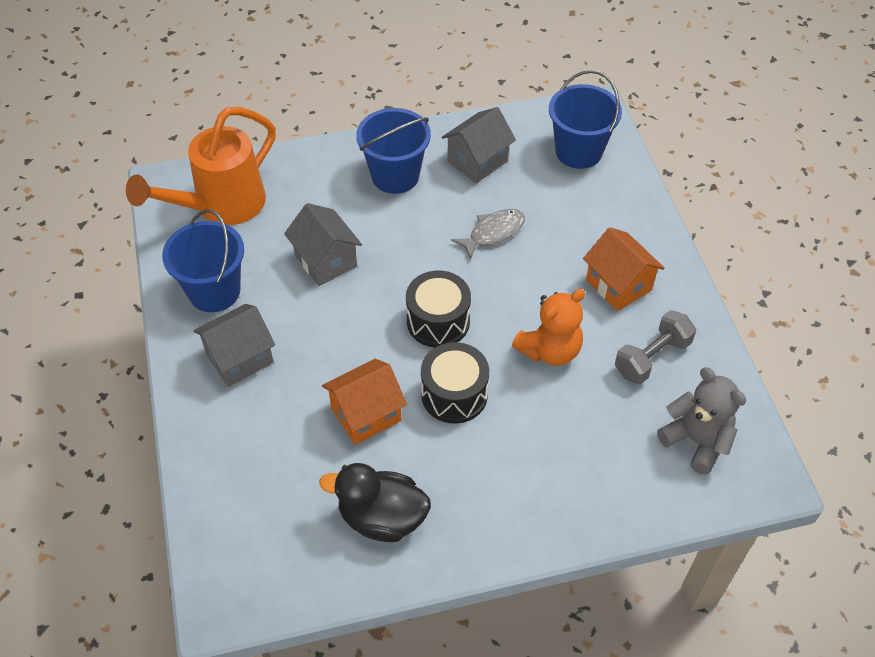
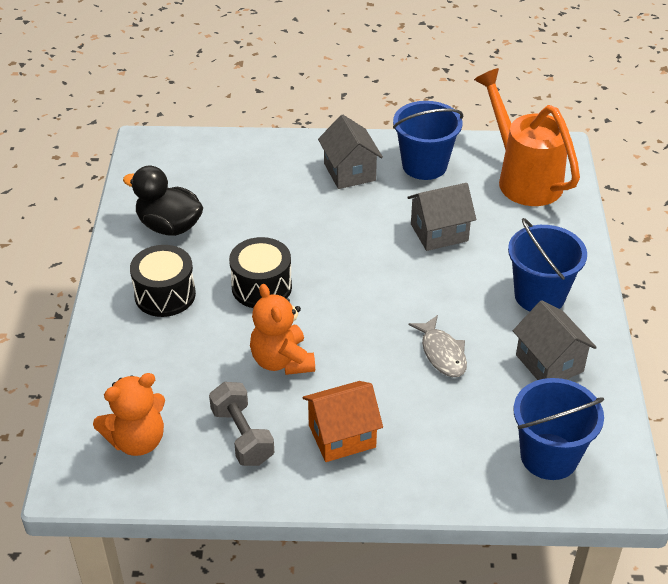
camera: 105 degrees right, 10 degrees down
(366, 414) = (265, 232): orange house -> none
(382, 518) = (169, 226): black duck -> black duck turned 90 degrees counterclockwise
(438, 321) = (344, 292): black drum -> black drum (165, 295)
(696, 441) = (137, 440): grey teddy bear -> orange teddy bear

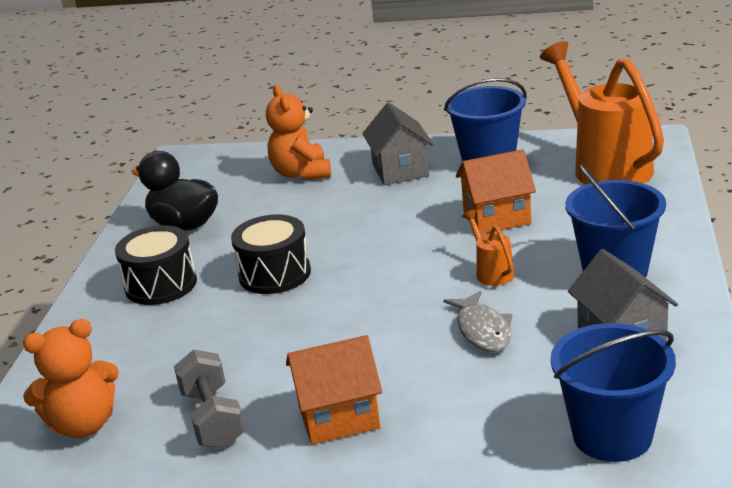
camera: 10 degrees right, 15 degrees down
(282, 361) = (281, 343): orange teddy bear -> orange teddy bear (301, 173)
(439, 232) = (497, 217): grey house -> orange house
(442, 293) = (492, 272): none -> orange watering can

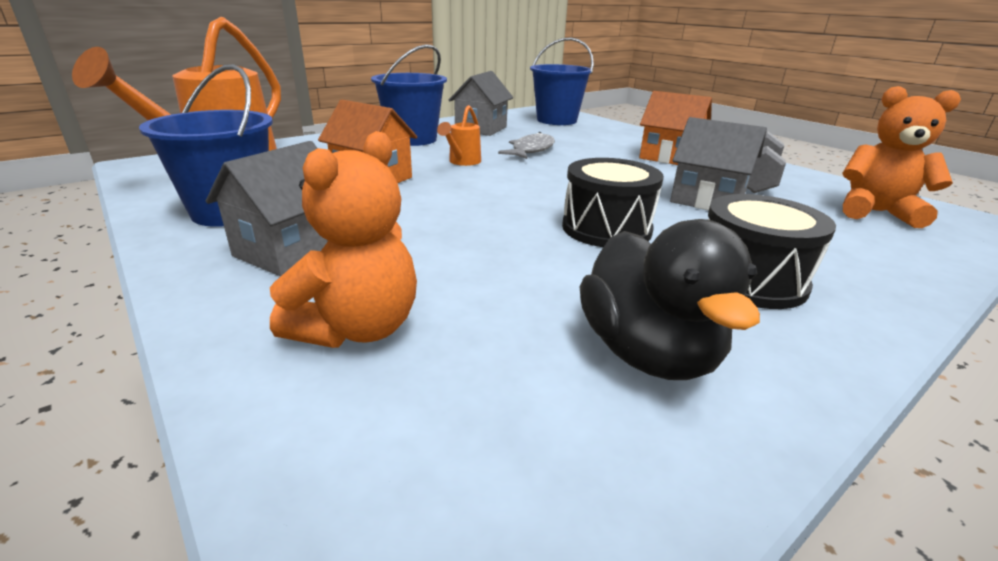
camera: 140 degrees left, 0 degrees up
(235, 351) = (707, 200): none -> grey house

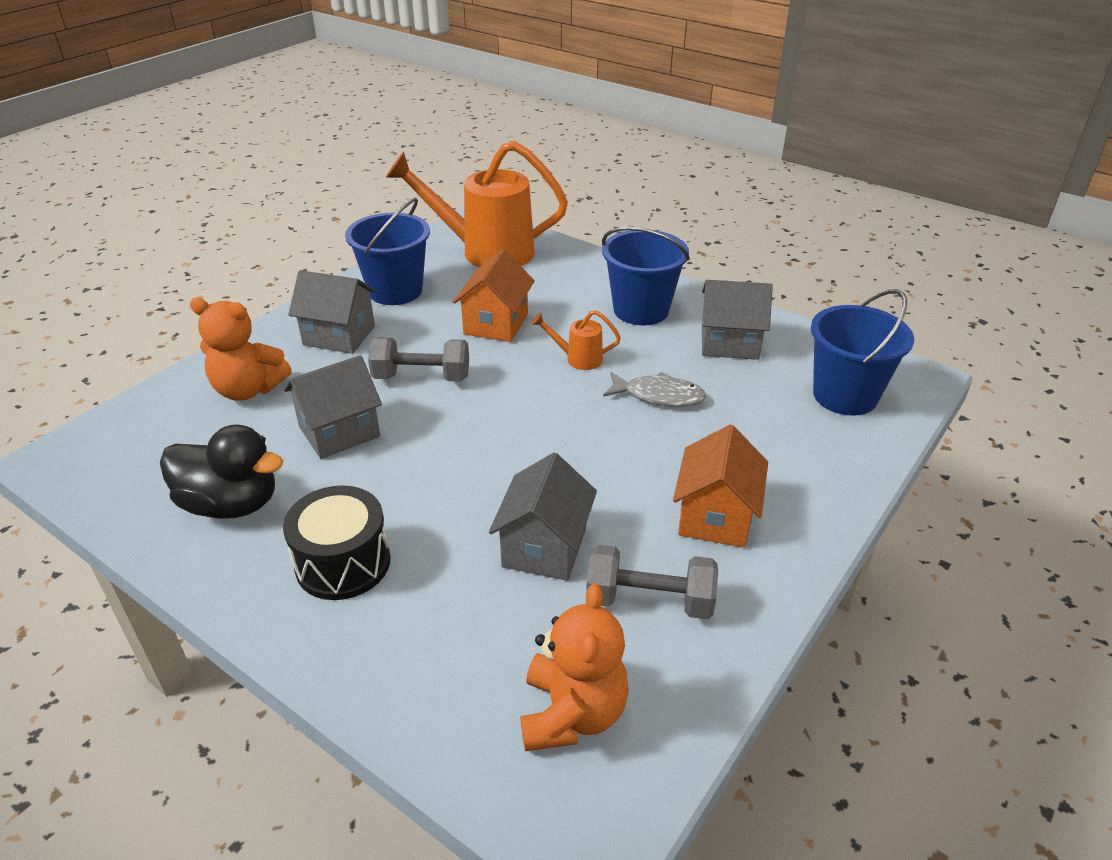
camera: 75 degrees right, 10 degrees up
(436, 216) = (421, 377): none -> grey dumbbell
(512, 266) = (339, 432): none -> grey house
(606, 228) = (428, 474): black drum -> none
(648, 353) = (231, 504): black duck -> black duck turned 135 degrees counterclockwise

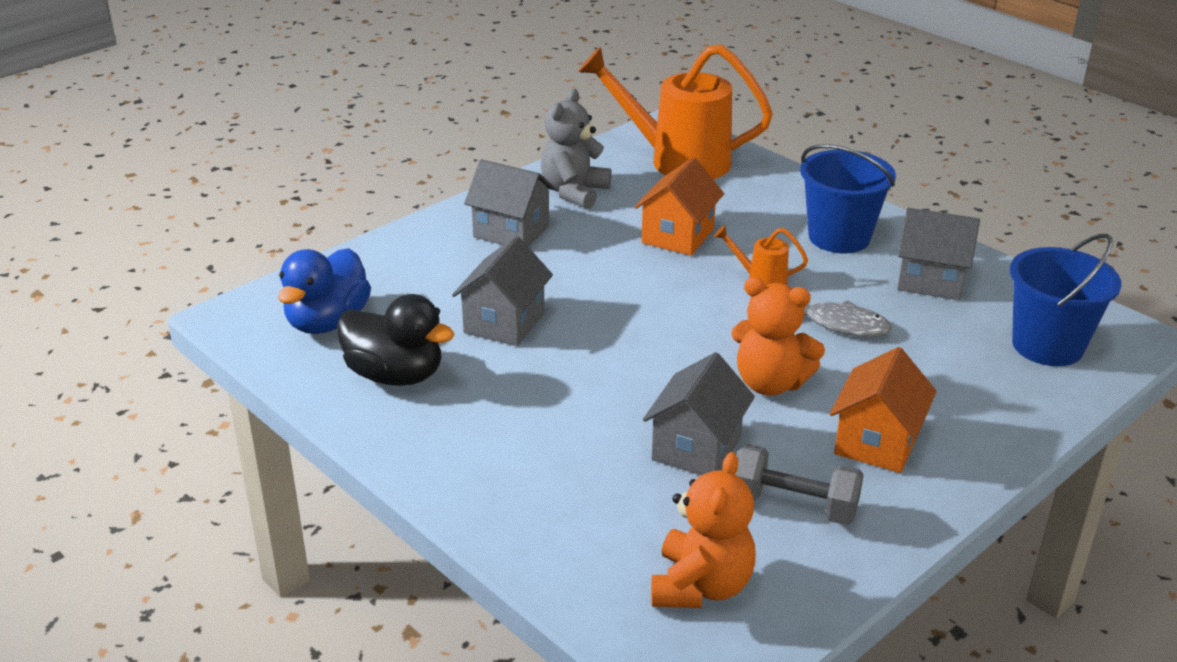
camera: 10 degrees right, 5 degrees down
(158, 452) = (327, 322): none -> blue duck
(248, 389) = (416, 274): orange teddy bear -> orange teddy bear (770, 383)
(339, 432) = (504, 323): grey house -> grey house turned 45 degrees counterclockwise
(343, 563) = (498, 438): black drum -> none
(395, 291) = (574, 192): blue bucket -> grey teddy bear
(421, 377) = (592, 280): grey dumbbell -> none

